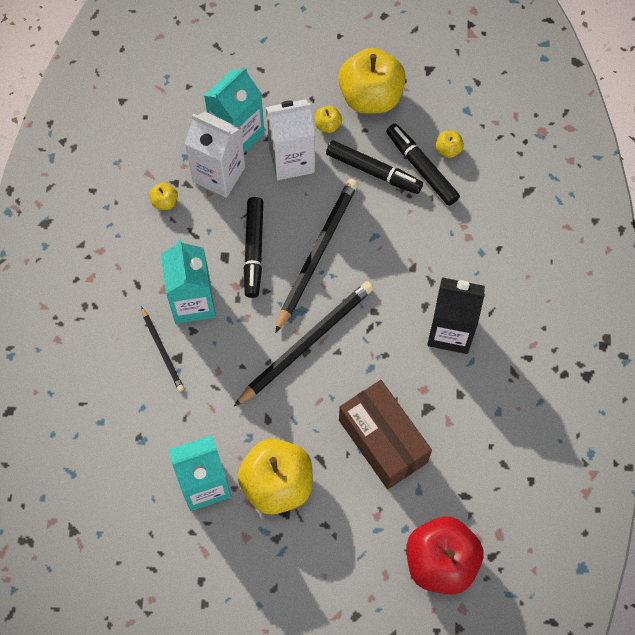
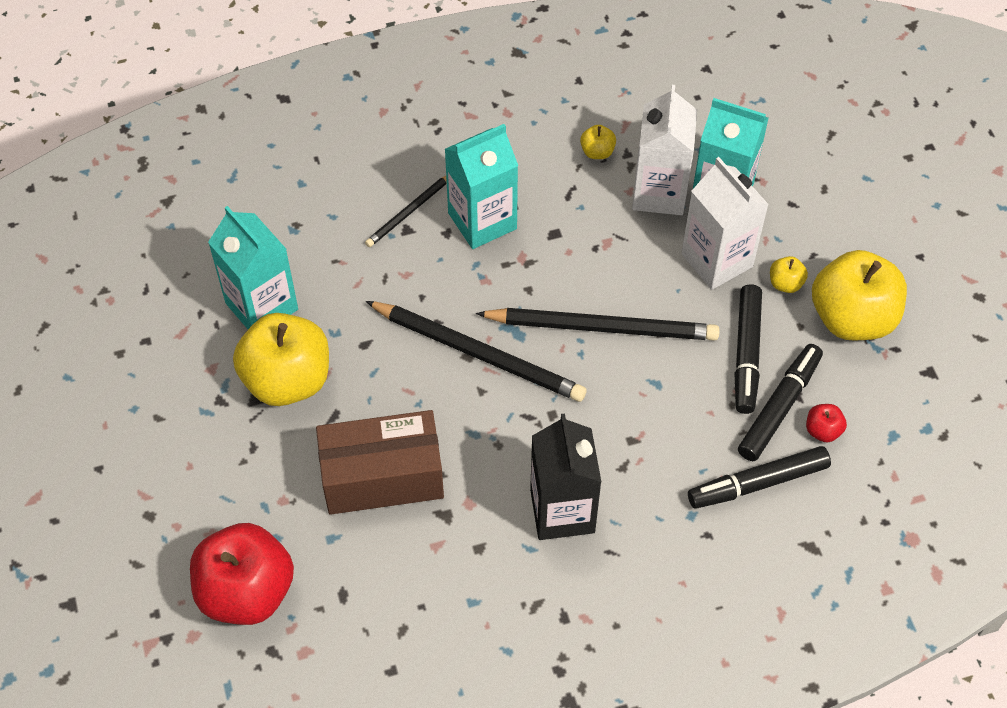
camera: 70 degrees right, 10 degrees down
(254, 250) = (576, 260): black marker -> black marker (758, 483)
(383, 441) = (382, 477): brown box -> brown box turned 45 degrees clockwise
(448, 149) = (823, 430): yellow apple -> red apple

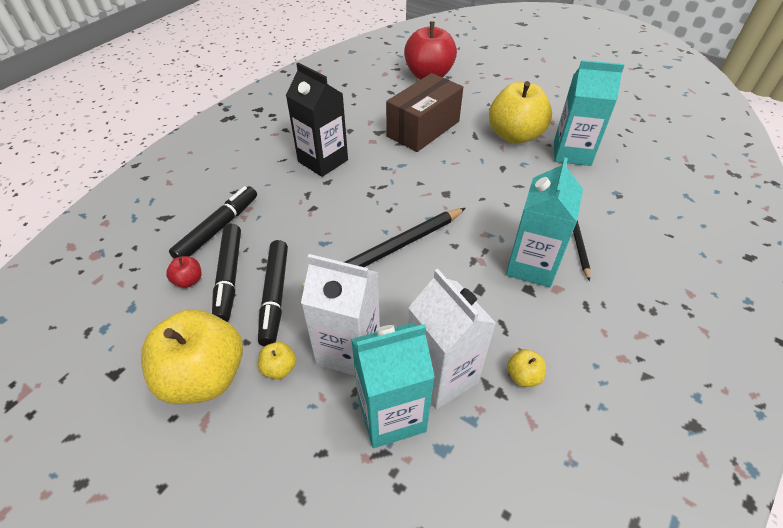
camera: 140 degrees right, 10 degrees down
(478, 353) = (442, 197): black pencil -> none
(746, 354) = (275, 296): black marker -> black marker turned 150 degrees counterclockwise

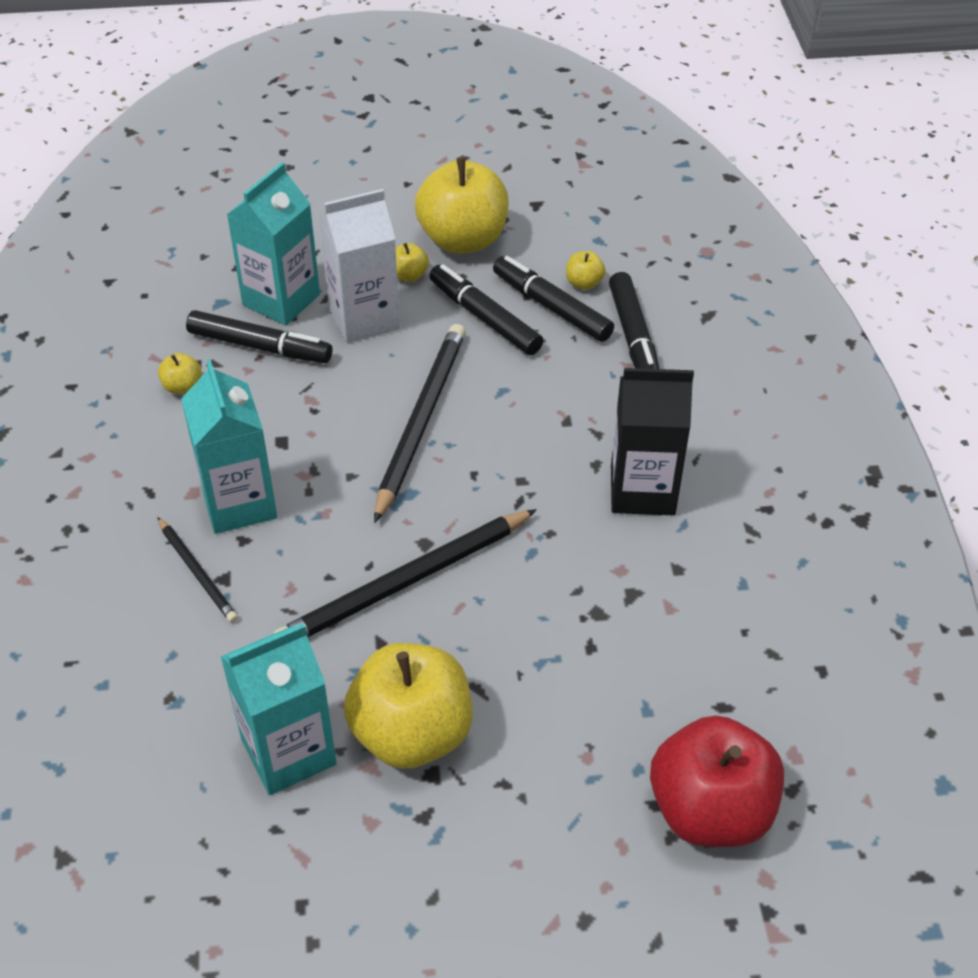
camera: 140 degrees right, 0 degrees up
(188, 280) = (584, 283): red apple -> yellow apple
(423, 129) = (573, 648): brown box -> none
(441, 376) = (260, 346): white carton -> black marker
(470, 183) = (406, 582): none -> black pencil

